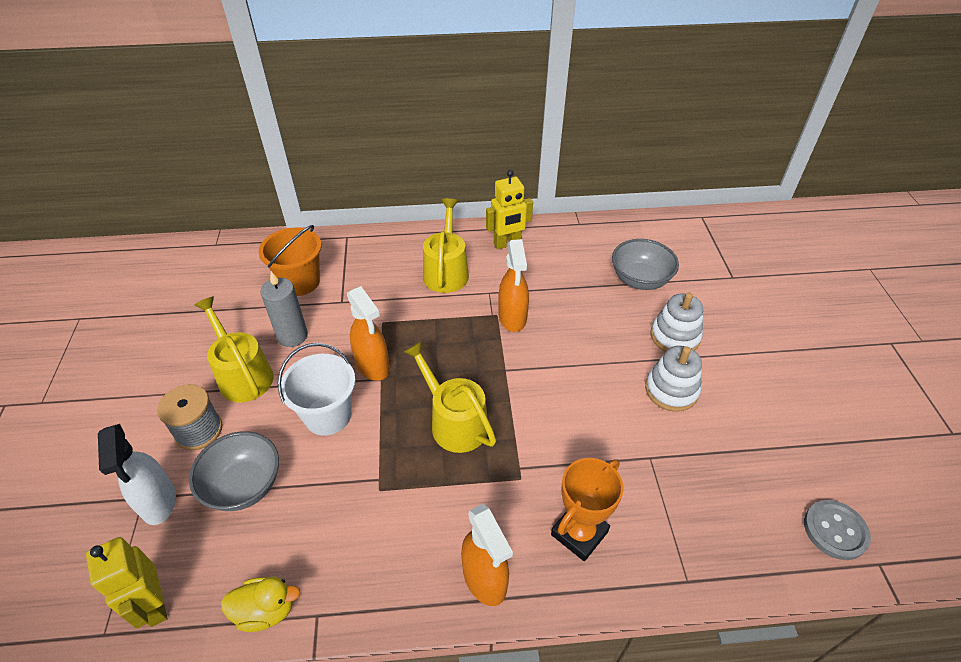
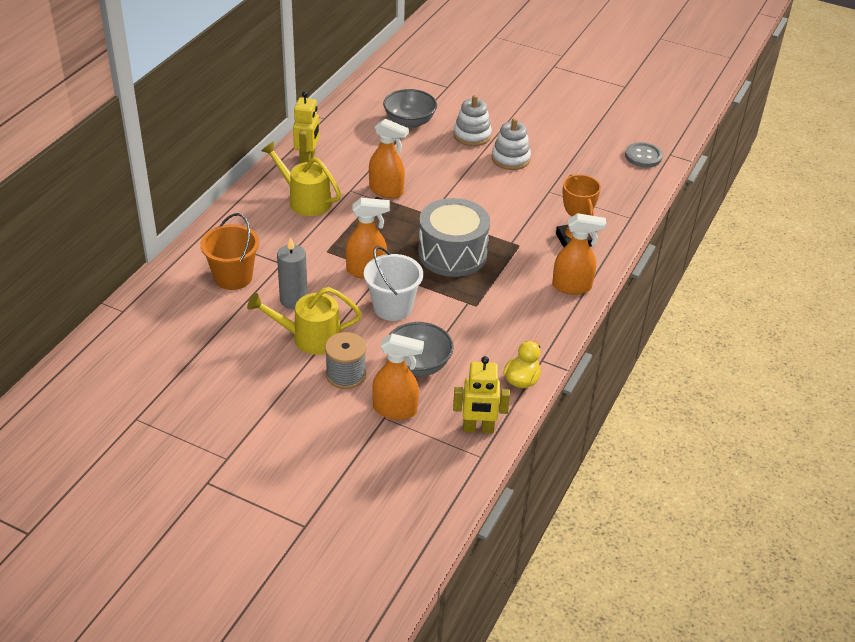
camera: 60 degrees left, 5 degrees down
(158, 502) = (395, 410): white spray bottle -> orange spray bottle
(454, 422) = (452, 254): yellow watering can -> grey drum

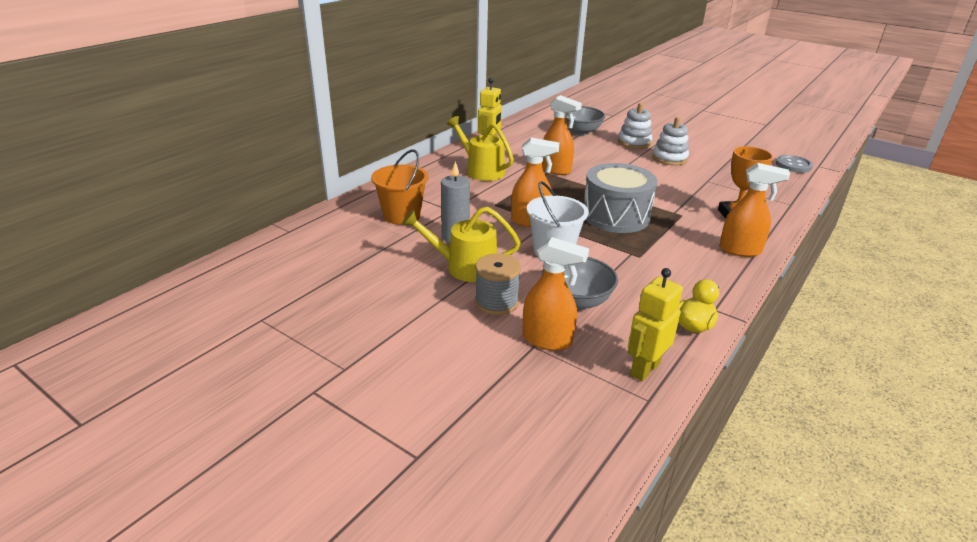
camera: 10 degrees right, 10 degrees down
(478, 429) = (644, 369): yellow robot -> yellow robot turned 120 degrees clockwise

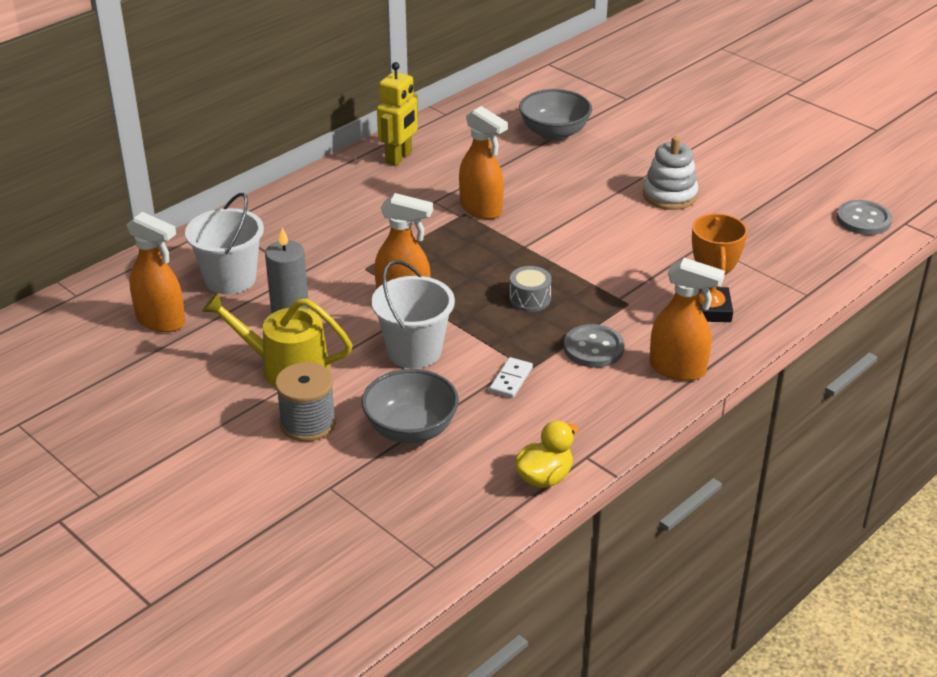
camera: 10 degrees right, 5 degrees up
(402, 215) = (230, 279): orange bucket -> white bucket
(481, 170) = (370, 204): yellow watering can -> none
(547, 340) = (350, 481): orange spray bottle -> orange spray bottle (161, 321)
(615, 216) = (530, 299): grey drum -> grey drum, size x0.43
(631, 264) = (511, 380): none -> white domino
(634, 142) = (630, 160): white stacking toy -> none
(644, 369) = (450, 529): yellow robot -> none
(676, 241) = (593, 348): none -> grey button

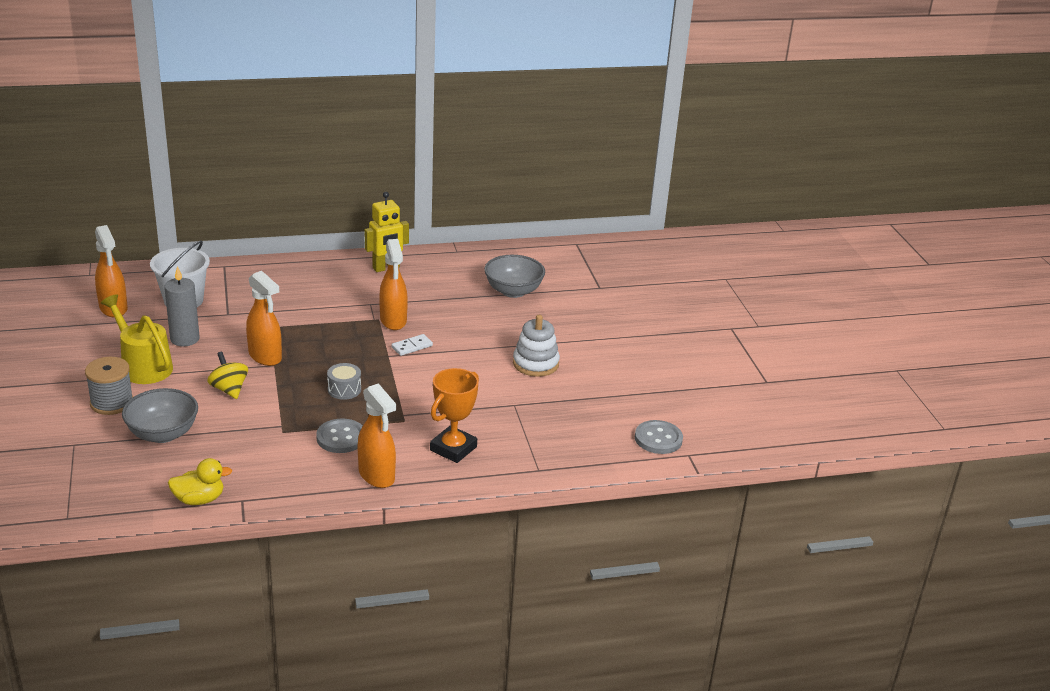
camera: 30 degrees right, 5 degrees down
(414, 351) = (229, 389): white bucket -> yellow spinning top
(511, 380) = (262, 433): white domino -> white domino (412, 346)

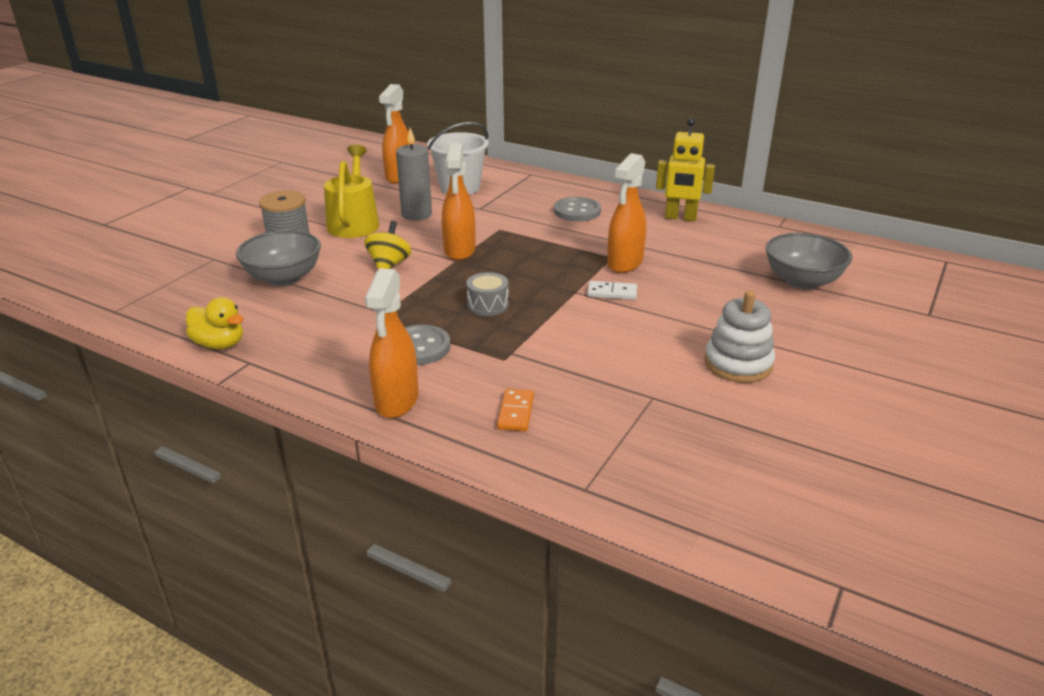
camera: 45 degrees right, 0 degrees up
(453, 448) = (515, 412): orange trophy -> orange domino
(658, 439) = (813, 536): grey button -> grey button (577, 211)

